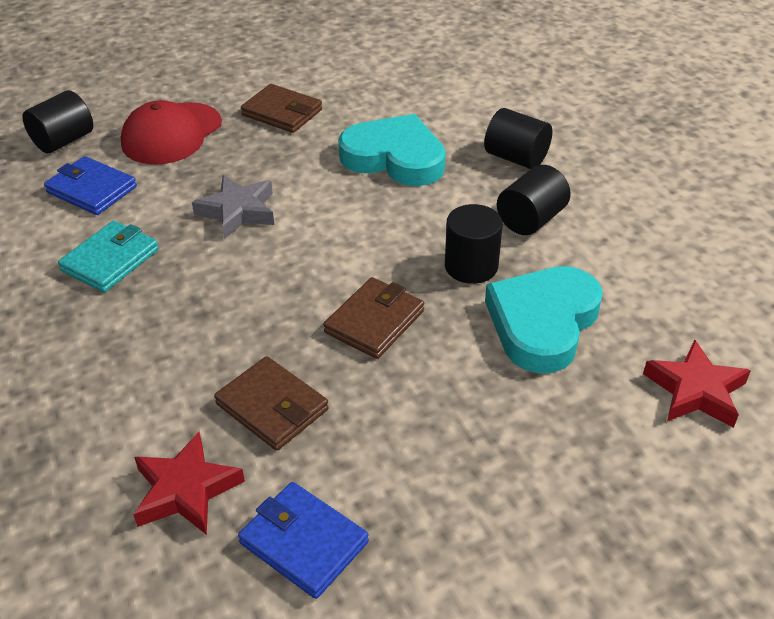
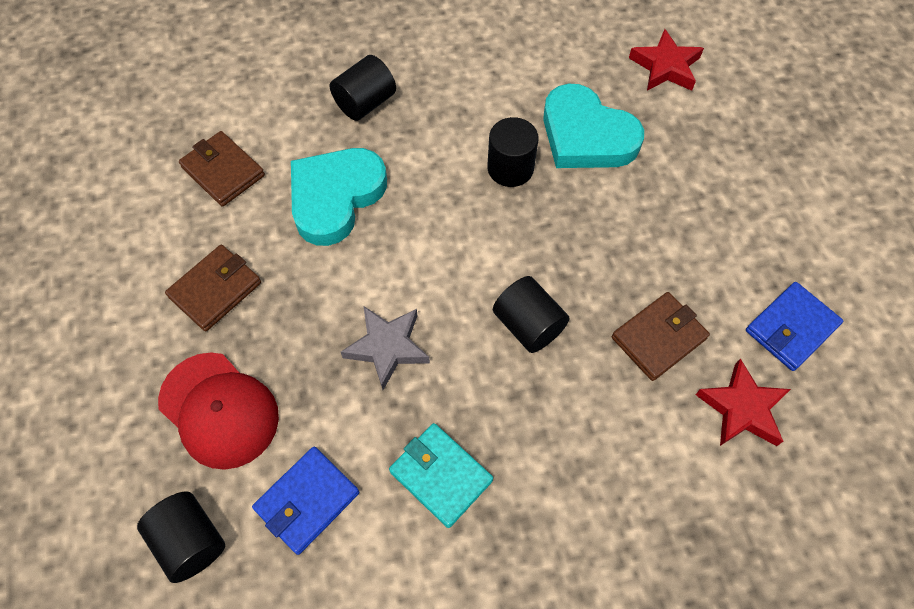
camera: 80 degrees left, 20 degrees up
(374, 322) = (568, 250): brown wallet -> brown wallet (223, 171)
(531, 219) = (458, 113): black cylinder -> black cylinder (528, 325)

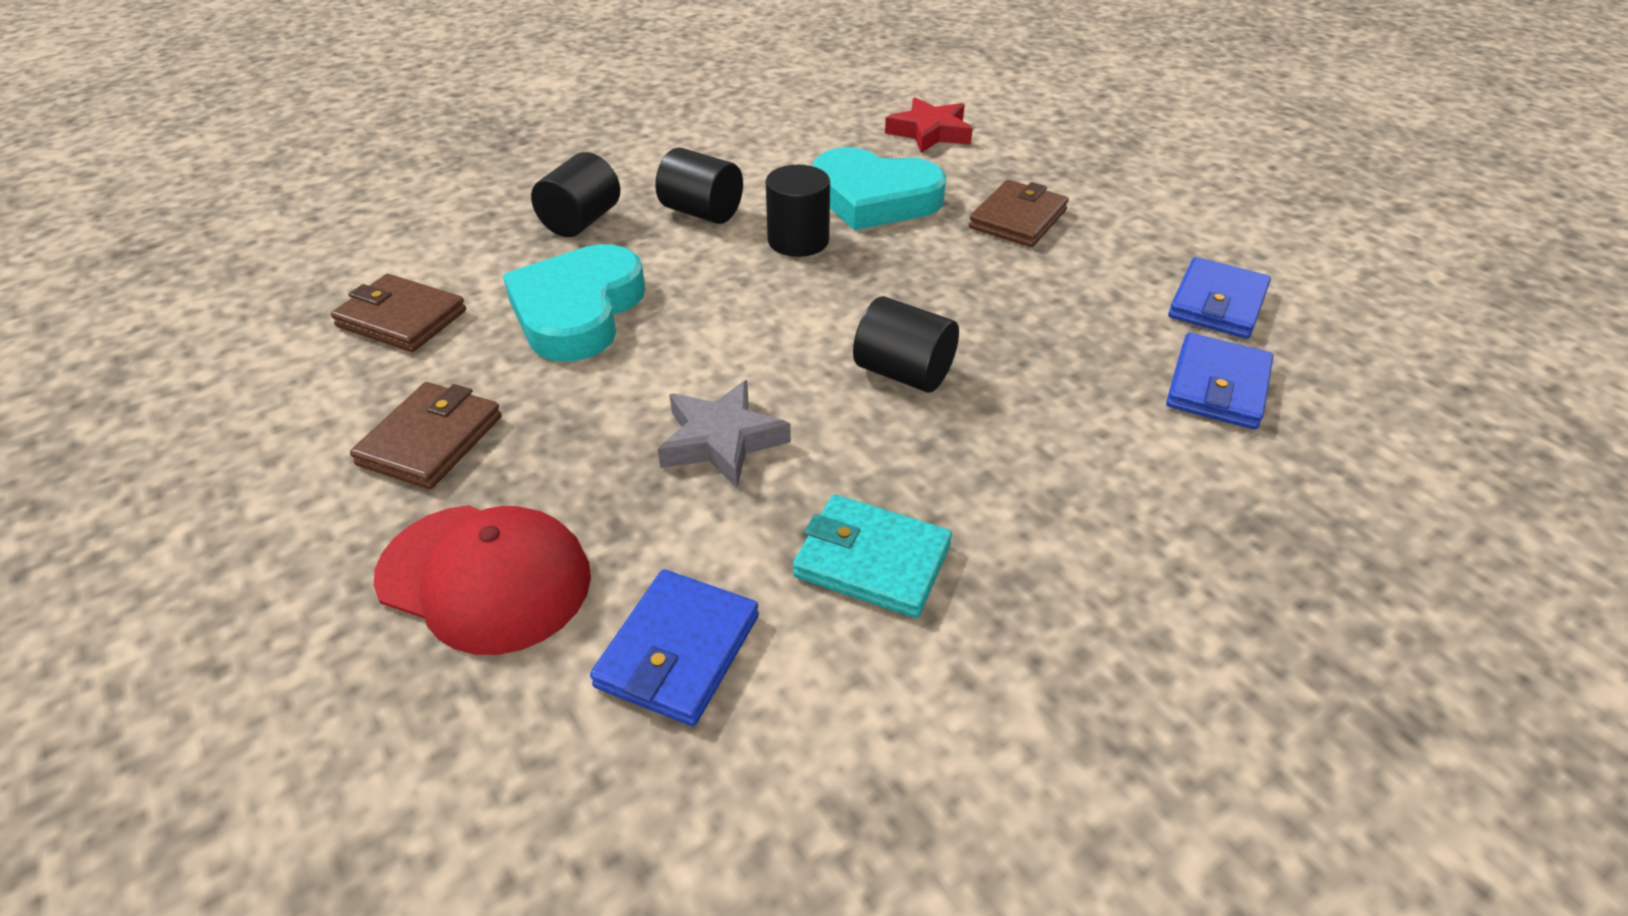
camera: 20 degrees left, 20 degrees down
(190, 541) = (493, 768): black cylinder -> black cylinder (702, 212)
(658, 338) = (1073, 347): brown wallet -> brown wallet (1018, 219)
(742, 408) = (1217, 387): red star -> blue wallet

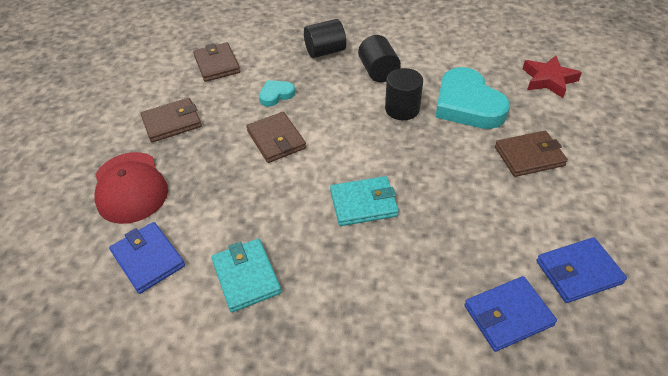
camera: 45 degrees right, 5 degrees up
(578, 311) = (276, 95): turquoise heart -> turquoise heart, size x0.48
(664, 367) = (276, 140): none -> brown wallet
(678, 651) = (148, 259): blue wallet -> blue wallet turned 75 degrees clockwise
(721, 440) = (258, 186): grey star -> none
(903, 373) = (363, 204): black cylinder -> turquoise wallet

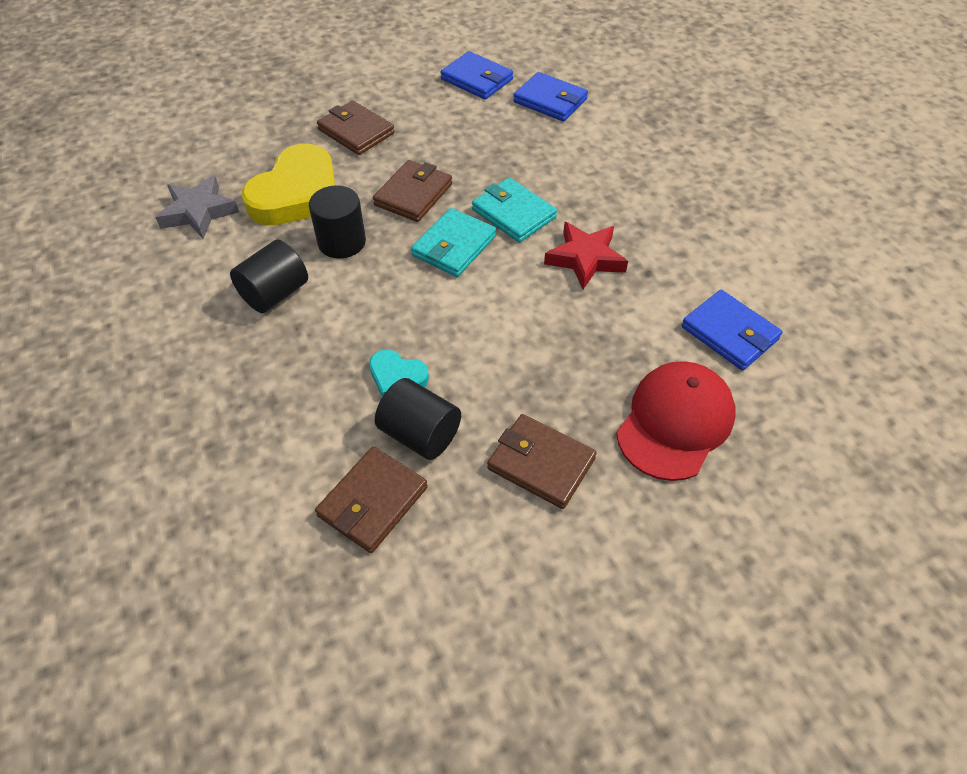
camera: 125 degrees left, 5 degrees up
(148, 259) = (729, 333): blue wallet -> blue wallet turned 60 degrees counterclockwise
(246, 277) = (669, 251): turquoise wallet -> turquoise wallet (454, 246)
(276, 140) = (482, 328): brown wallet -> brown wallet (413, 194)
(325, 51) = (255, 375): black cylinder -> black cylinder (420, 434)
(467, 104) = (297, 194): turquoise heart -> yellow heart
(477, 62) = (198, 212): none -> grey star
(548, 80) = (208, 148): red star -> red star (585, 259)

